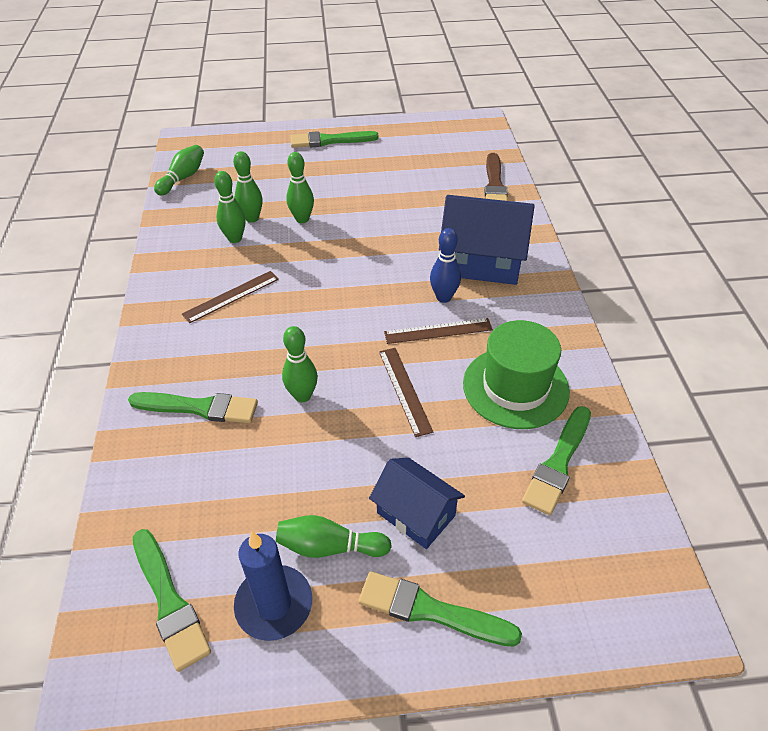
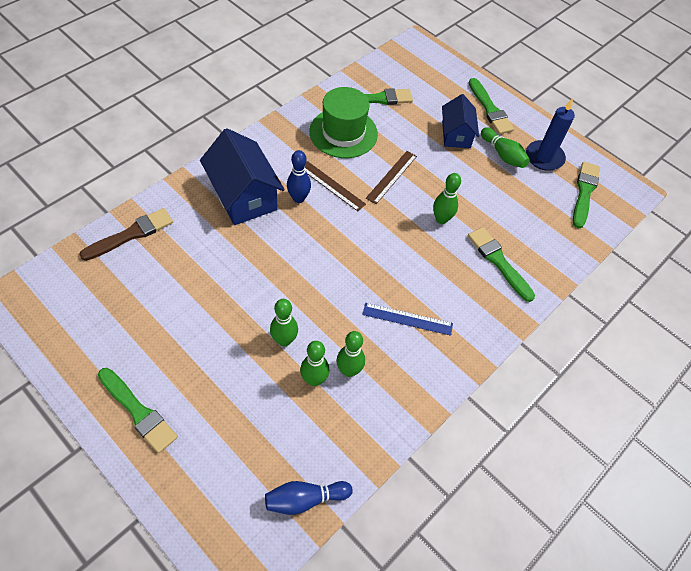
camera: 135 degrees left, 10 degrees up
(183, 178) = (305, 499): green bowling pin -> blue bowling pin
(231, 296) = (407, 319): brown ruler -> blue ruler

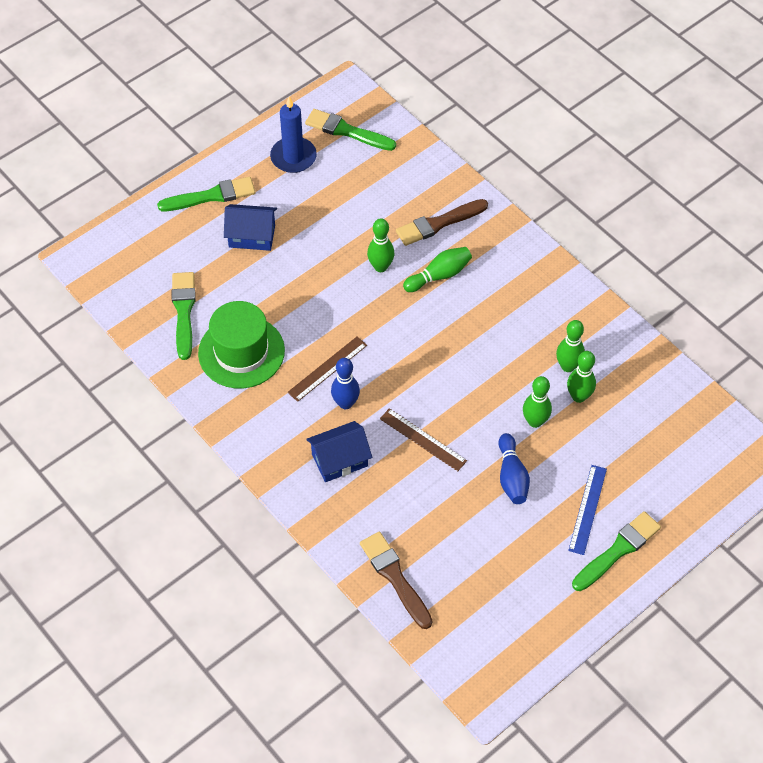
camera: 80 degrees left, 0 degrees up
(244, 196) = (339, 460): blue house -> blue house, size x0.63
(305, 499) = (696, 408): blue bowling pin -> blue bowling pin (511, 476)
(391, 177) = (316, 308): brown ruler -> brown ruler (423, 439)
(407, 319) = (509, 311): blue ruler -> blue ruler (587, 509)
(498, 262) = (438, 223): green brush -> brown brush
(503, 155) = (287, 195): green bowling pin -> green bowling pin (439, 275)

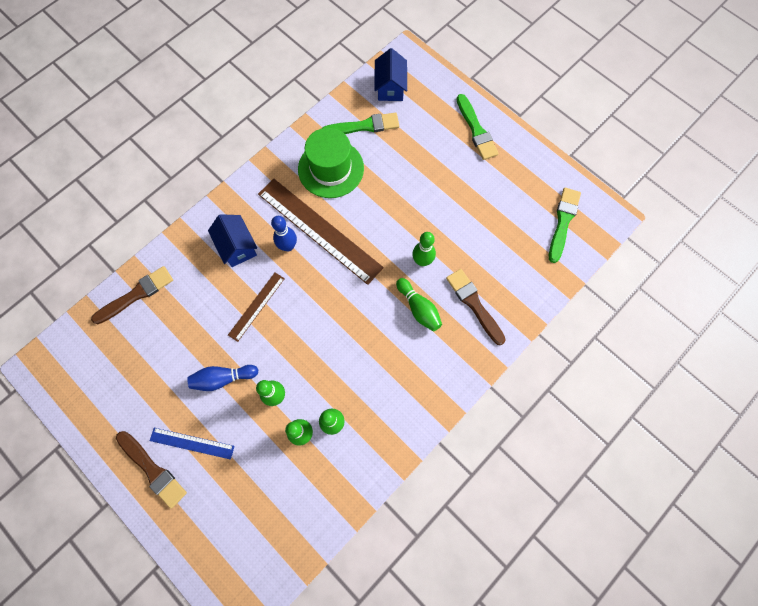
camera: 85 degrees right, 15 degrees up
(252, 236) = (441, 163): blue house -> blue house (390, 87)
(293, 157) = (526, 184): blue candle -> none
(327, 368) = (319, 230): brown ruler -> brown ruler, size x1.99
(618, 550) = (153, 470): green brush -> brown brush

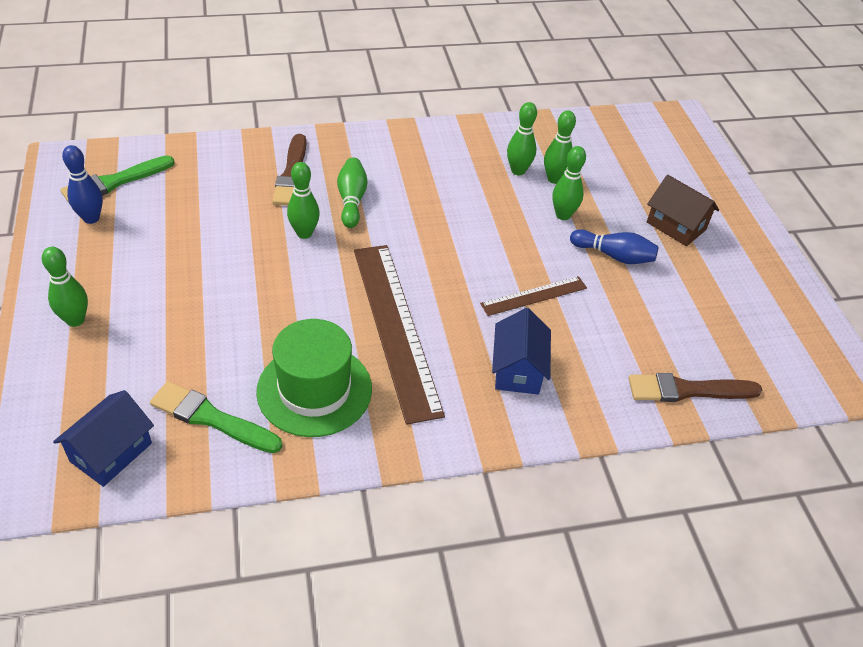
camera: 150 degrees left, 25 degrees down
(153, 470) = (728, 227): brown brush -> none
(192, 443) = (676, 226): blue ruler -> brown house
(288, 246) = (449, 333): blue bowling pin -> blue bowling pin (91, 218)
(476, 130) = (75, 320): green brush -> green bowling pin

